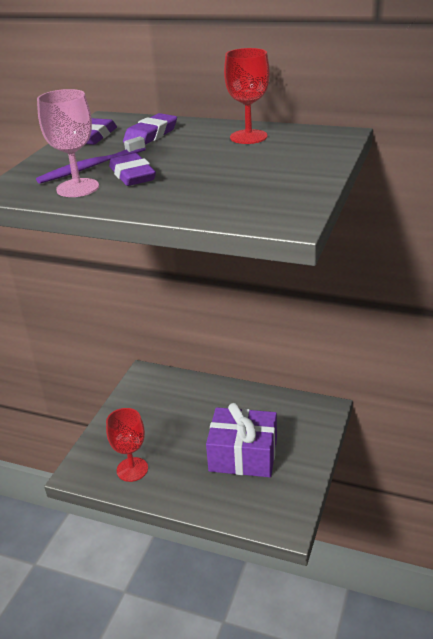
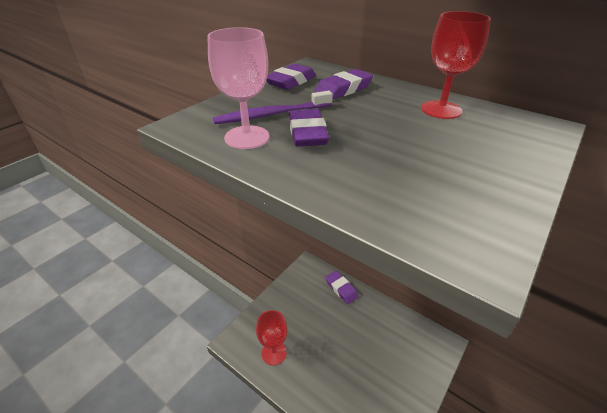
camera: 15 degrees right, 5 degrees up
(194, 388) = (341, 289): none -> purple eraser
(243, 455) = (364, 369): purple gift -> none

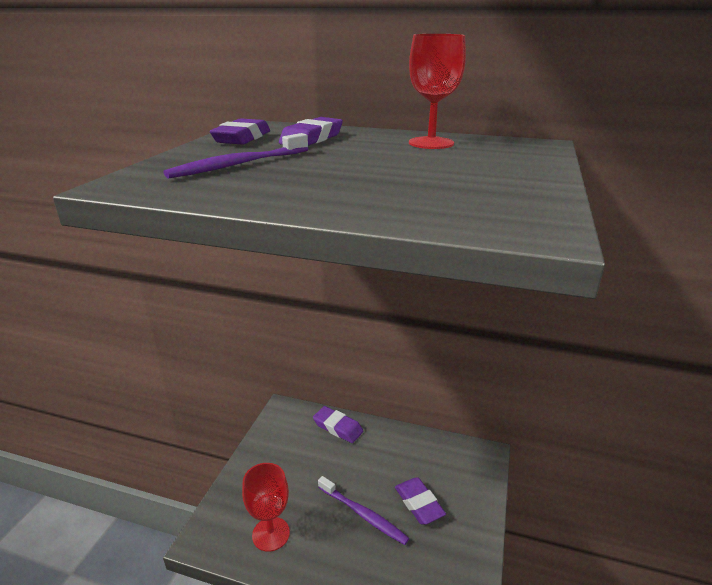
camera: 20 degrees left, 10 degrees down
(247, 137) = (220, 184): pink goblet -> none
(307, 133) = (295, 174): purple eraser -> purple eraser (419, 504)
(338, 360) = (363, 514): none -> purple toothbrush

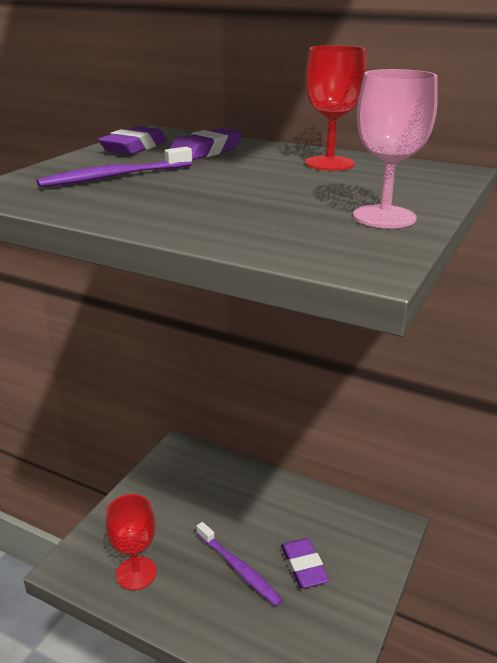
camera: 10 degrees right, 0 degrees up
(338, 427) = (233, 474): purple eraser -> none
(517, 186) = (384, 217): none -> pink goblet

